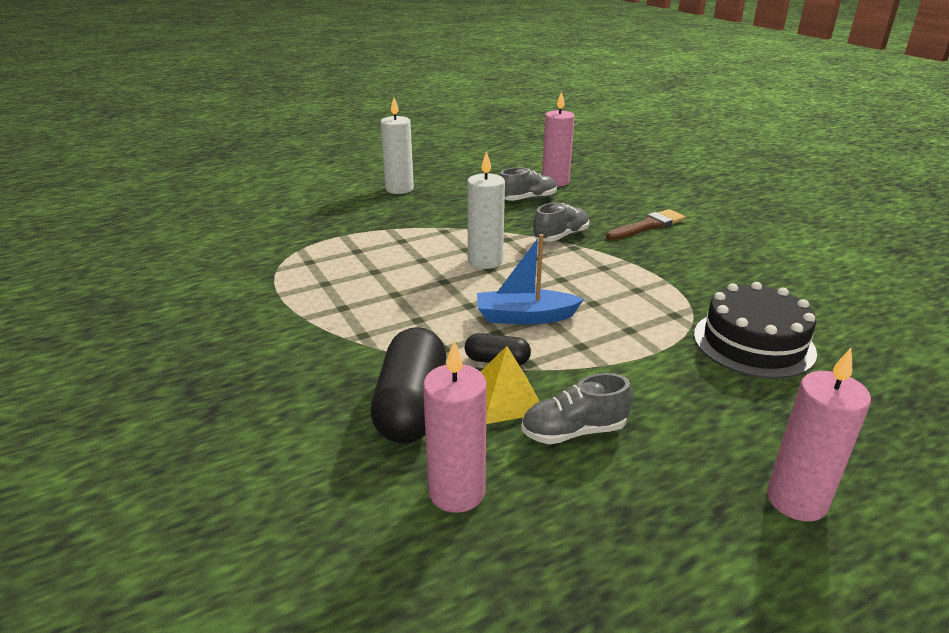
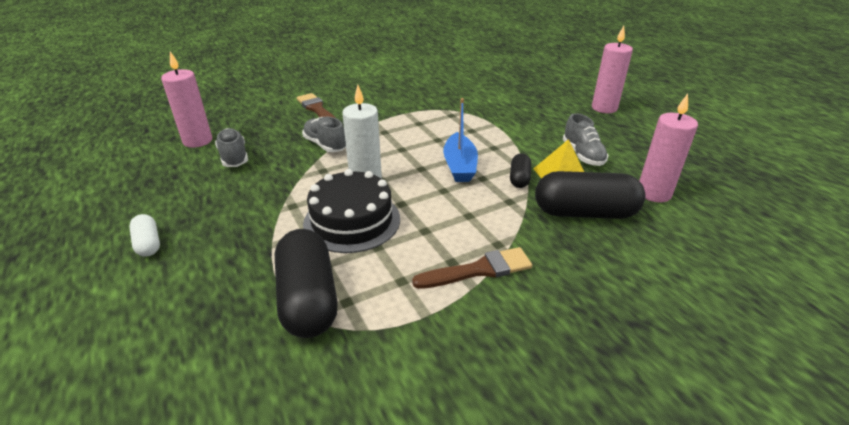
camera: 90 degrees left, 5 degrees up
(318, 247) = (308, 299): none -> black capsule
(325, 321) = (478, 270): none -> brown brush
(399, 189) = (148, 244): white candle -> white capsule
(753, 343) = (480, 98): black cake -> black cake (352, 221)

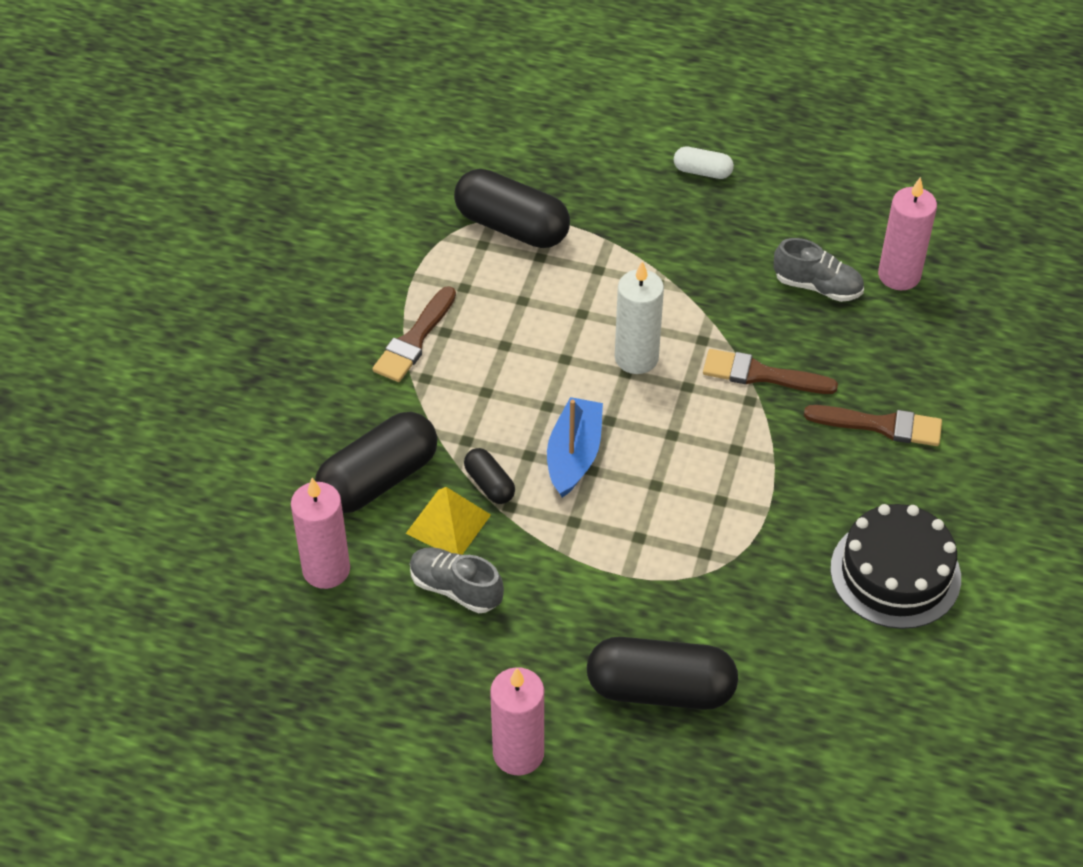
camera: 135 degrees right, 15 degrees up
(325, 145) = (761, 375): grey shoe -> brown brush
(352, 221) = (580, 307): black cake -> black cake (895, 573)
(459, 166) = (574, 455): blue boat -> blue boat turned 60 degrees clockwise
(524, 98) = (660, 689): none -> black capsule

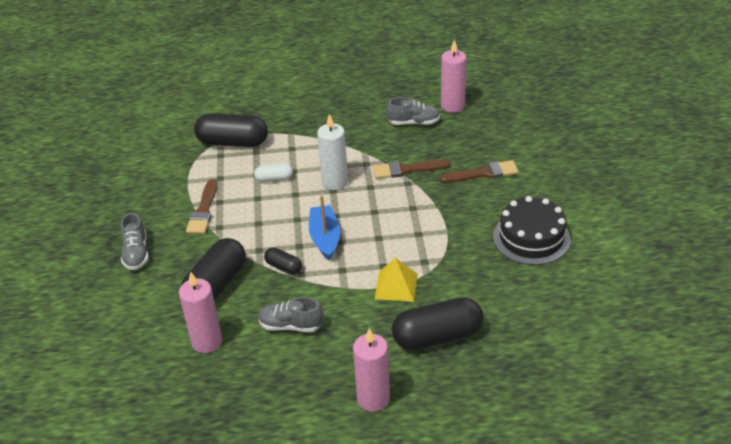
camera: 20 degrees left, 10 degrees down
(287, 381) = (136, 253): none -> grey shoe
(448, 524) = (269, 294): yellow pyramid -> yellow pyramid (396, 286)
(702, 171) = (324, 90): white capsule -> white capsule (274, 179)

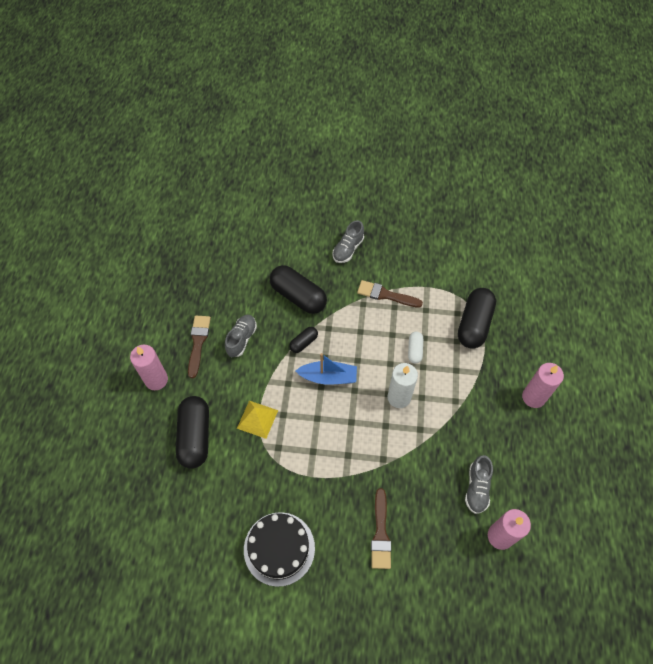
camera: 100 degrees right, 20 degrees up
(136, 253) = (348, 249): grey shoe -> grey shoe turned 60 degrees counterclockwise
(207, 342) = (245, 286): pink candle -> pink candle (533, 397)
(407, 169) = (402, 463): brown brush -> brown brush (198, 342)

